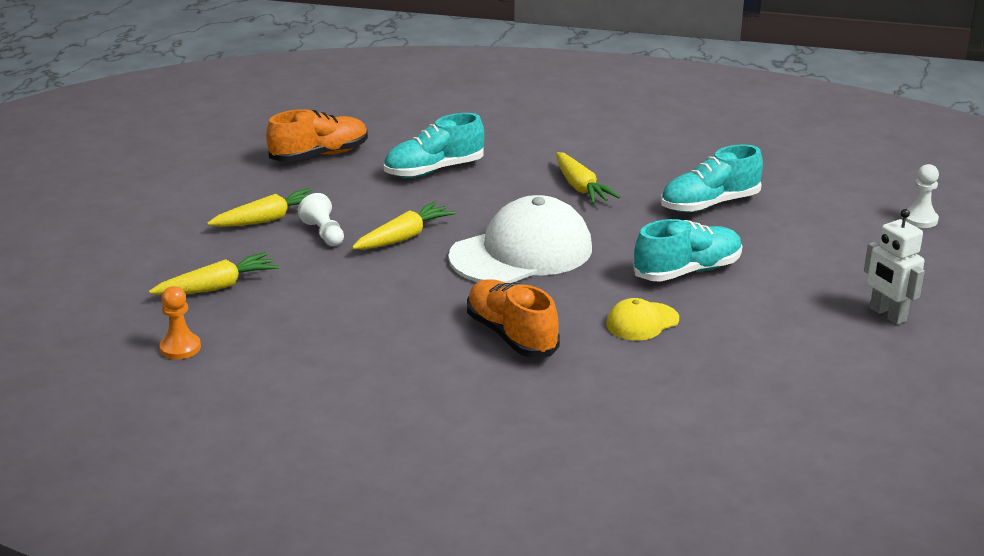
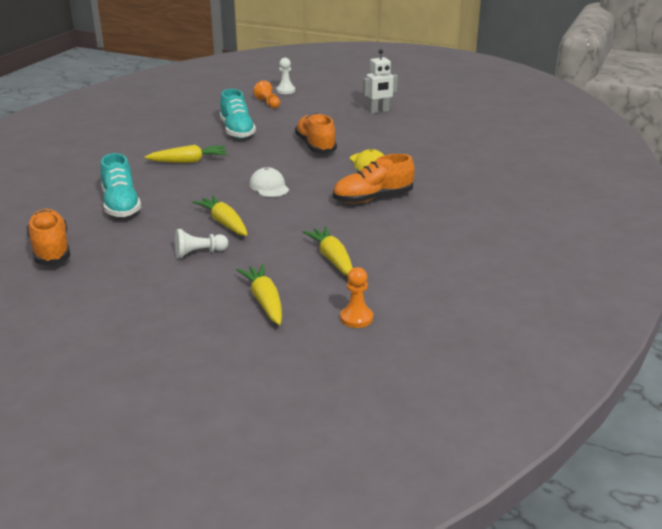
camera: 80 degrees left, 0 degrees up
(268, 219) = (158, 276): yellow carrot -> yellow carrot (332, 259)
(522, 252) = (269, 186): white cap -> white cap, size x0.47
(687, 271) = (315, 146): turquoise shoe -> orange shoe
(846, 212) = (268, 103): none -> orange pawn

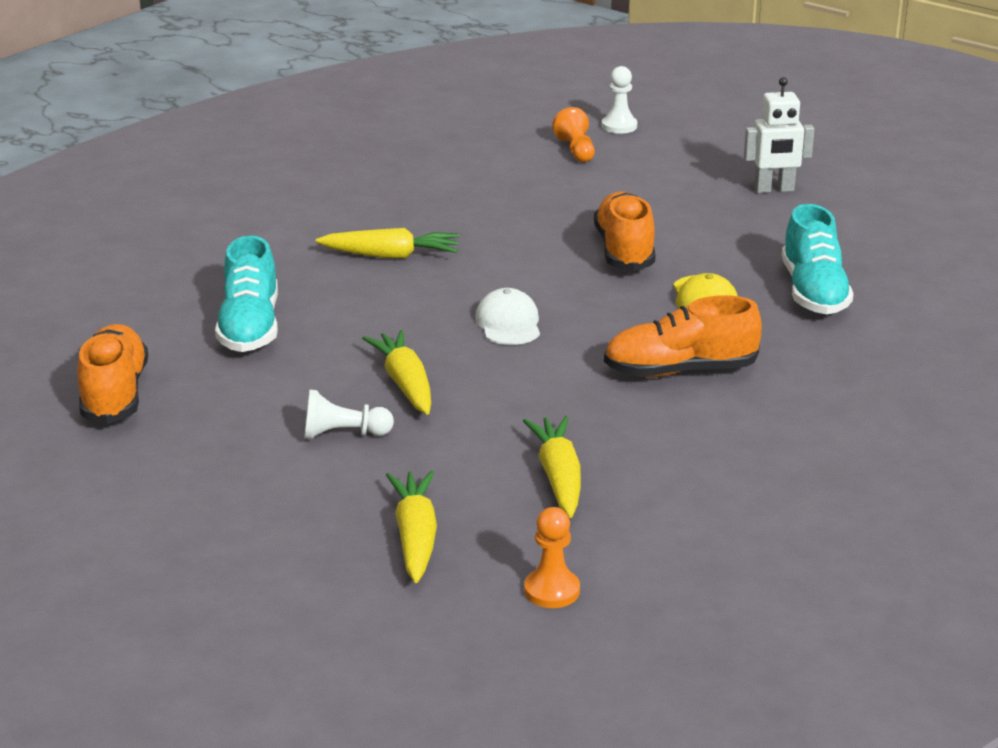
camera: 15 degrees right, 0 degrees up
(237, 131) = (497, 203): turquoise shoe -> turquoise shoe (813, 292)

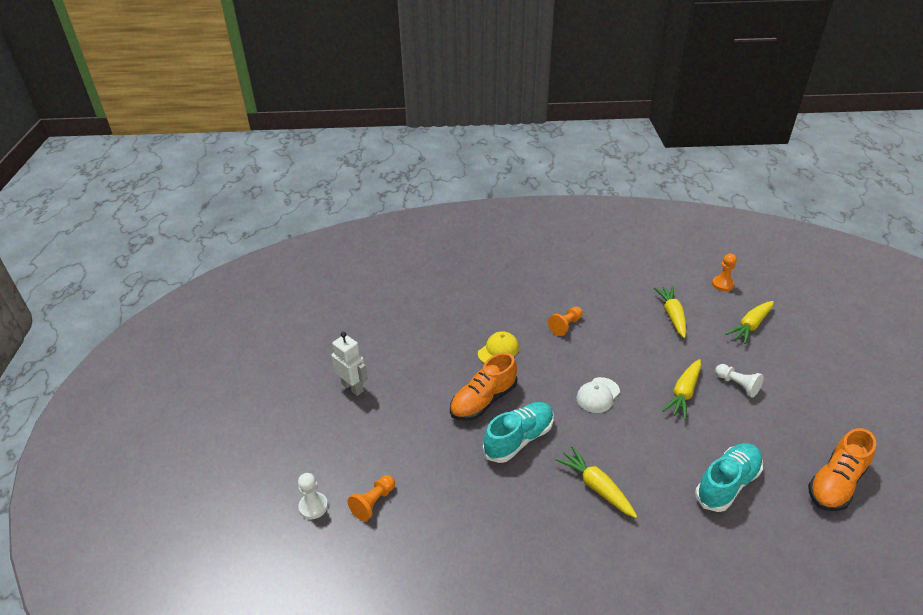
camera: 130 degrees left, 10 degrees up
(558, 477) = (672, 315): yellow carrot -> yellow carrot turned 135 degrees clockwise
(680, 371) = (565, 326): orange shoe -> orange pawn
(813, 292) = (455, 323): turquoise shoe -> turquoise shoe (519, 439)

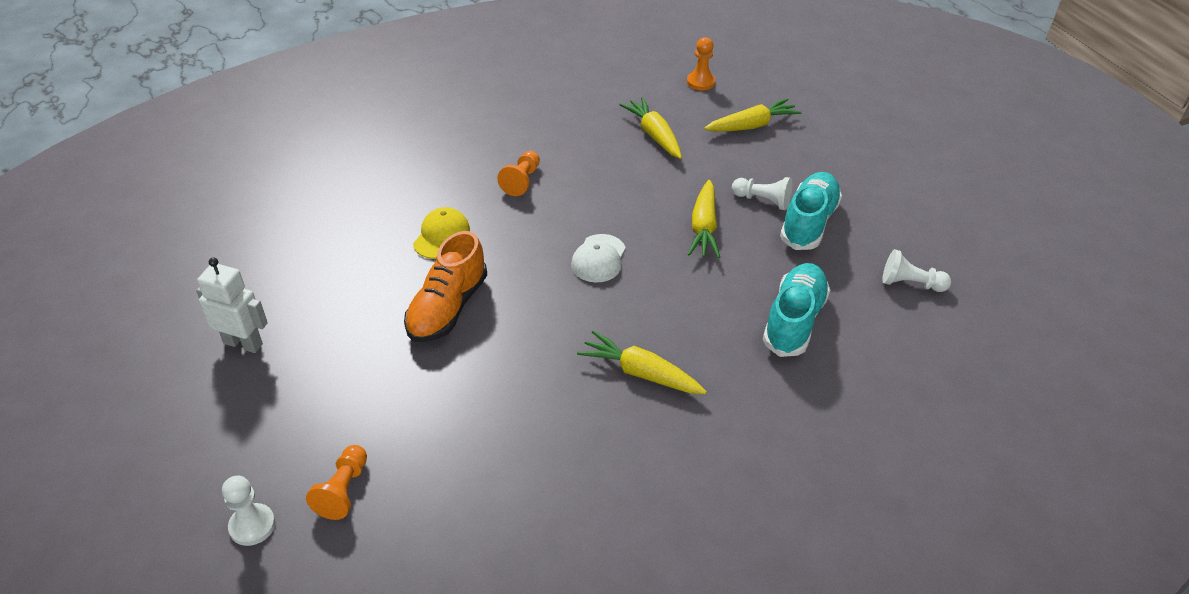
camera: 25 degrees left, 5 degrees up
(519, 439) = (517, 344): turquoise shoe -> turquoise shoe (808, 223)
(750, 326) = (752, 125): yellow carrot -> yellow carrot turned 135 degrees counterclockwise
(835, 483) = (910, 284): orange shoe -> white pawn

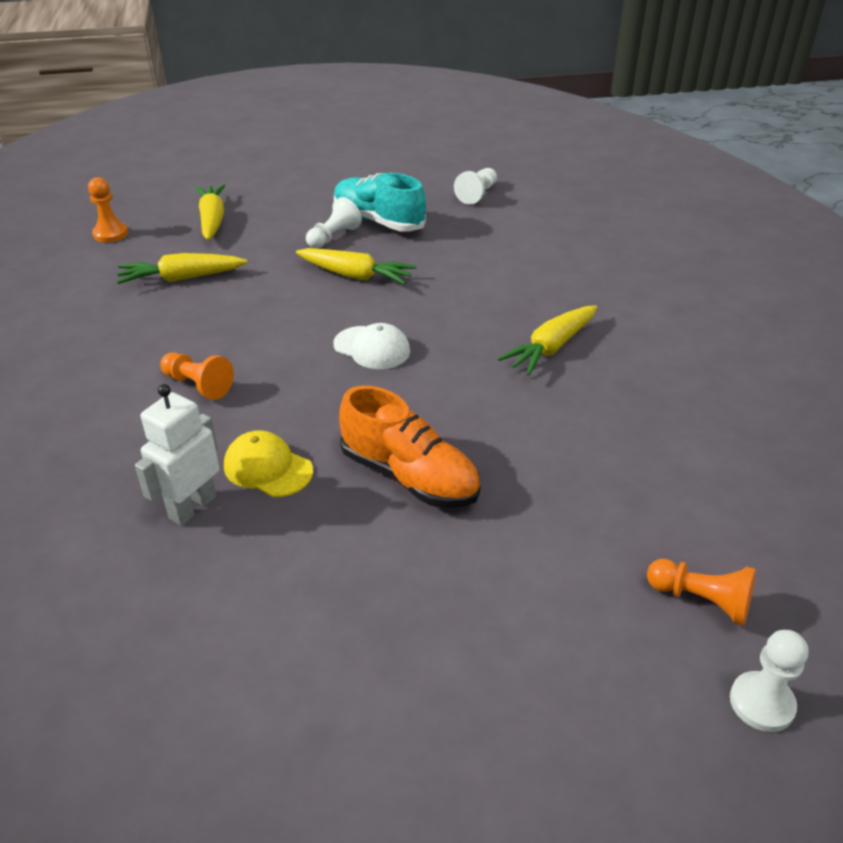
camera: 75 degrees left, 5 degrees down
(243, 343) = (409, 714): white robot -> white robot (192, 507)
(794, 321) = (504, 254): turquoise shoe -> none

